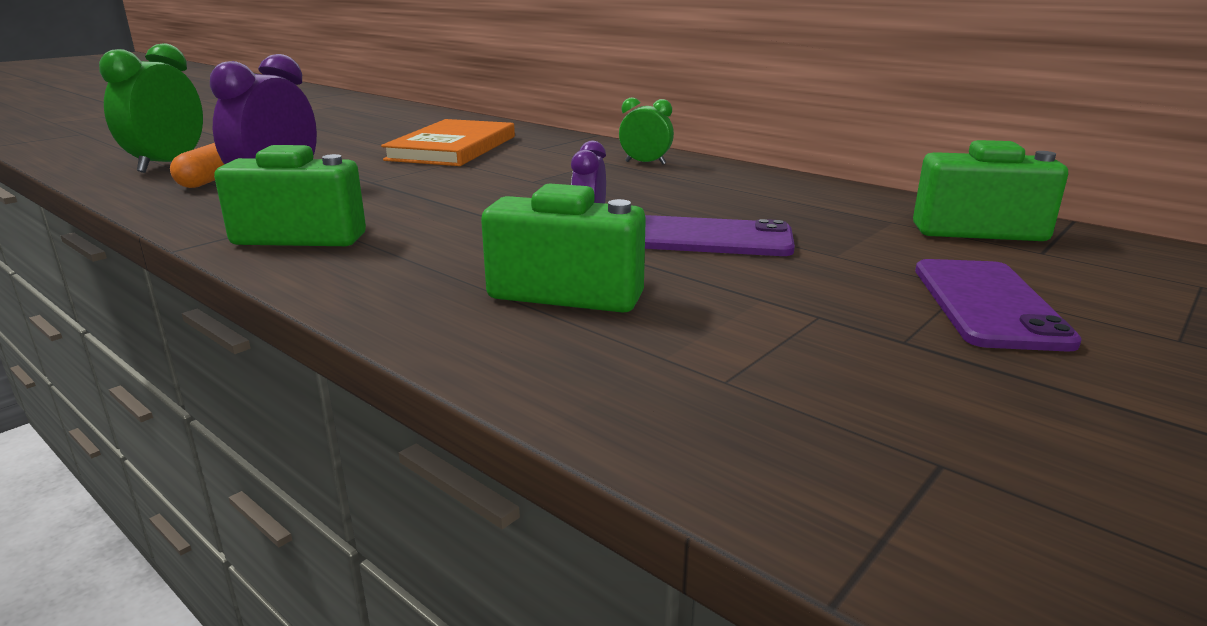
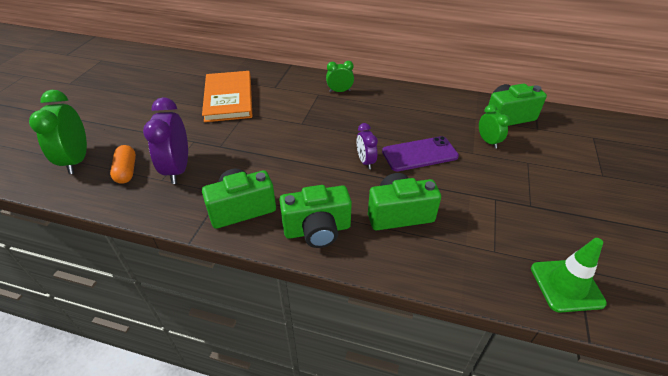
camera: 25 degrees left, 20 degrees up
(388, 278) = (317, 230): none -> green camera
(869, 480) = (566, 285): none -> green traffic cone
(890, 248) = (488, 141): none -> green clock
(987, 304) = (541, 172): purple phone -> none

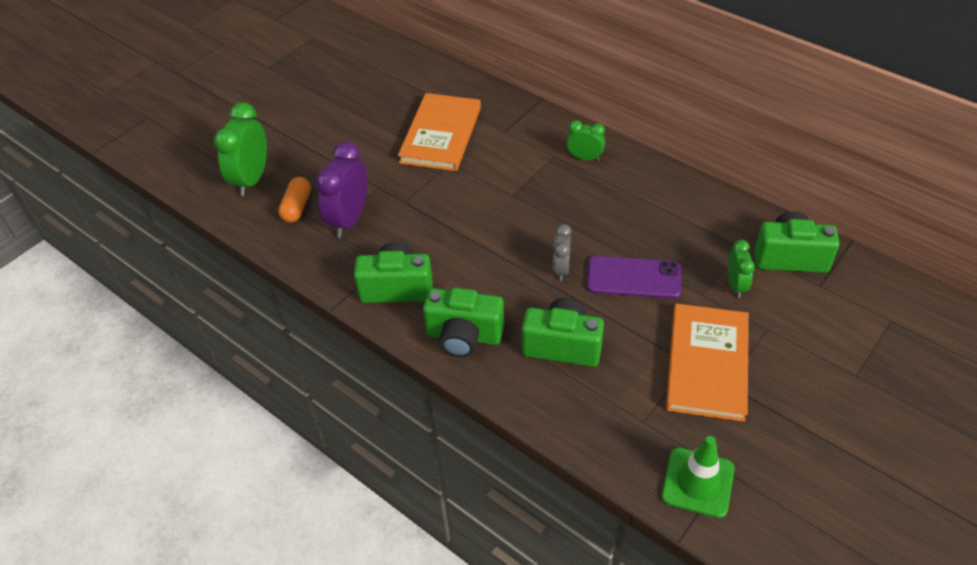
camera: 25 degrees right, 5 degrees up
(365, 161) = (561, 269): purple clock -> grey clock
(508, 196) = (707, 364): none -> orange book

